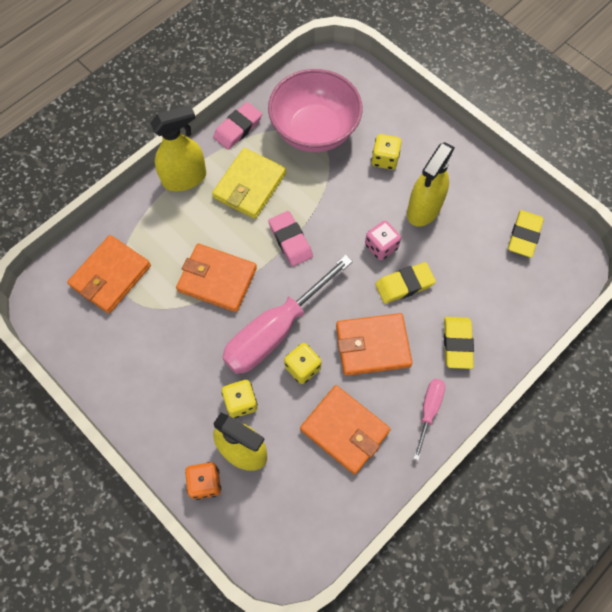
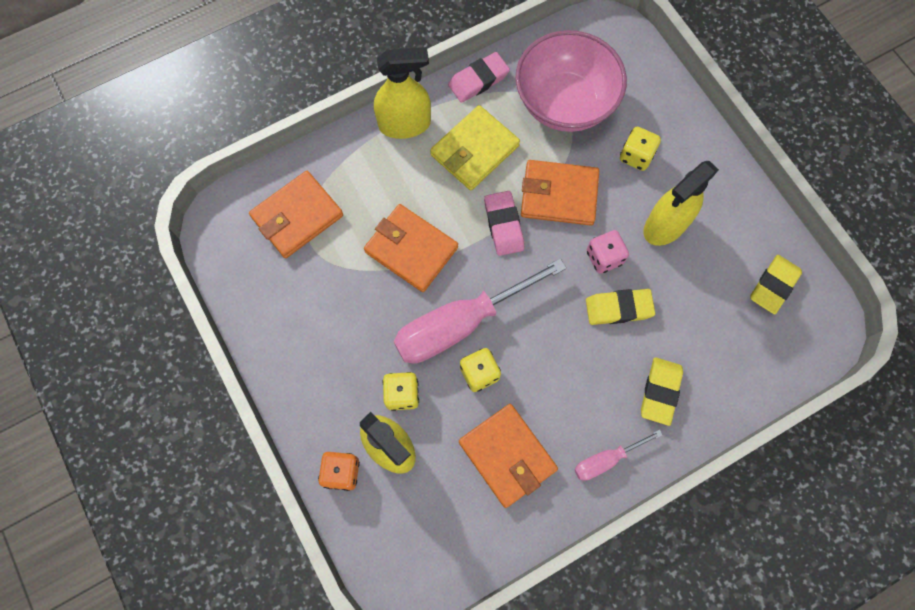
camera: 15 degrees right, 5 degrees up
(372, 346) = (563, 369): orange wallet -> orange wallet (559, 195)
(428, 411) = (606, 459): pink screwdriver -> pink screwdriver turned 150 degrees counterclockwise

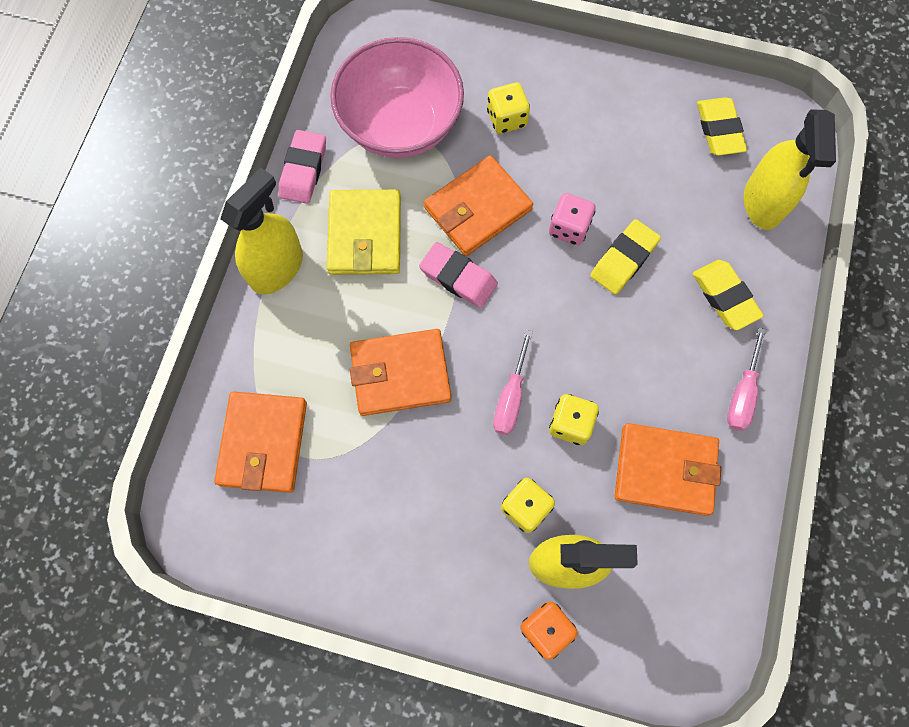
camera: 45 degrees left, 0 degrees up
(461, 323) = (511, 396): pink screwdriver -> pink screwdriver, size x0.49
(665, 225) = (589, 156): yellow spray bottle -> yellow spray bottle (763, 202)

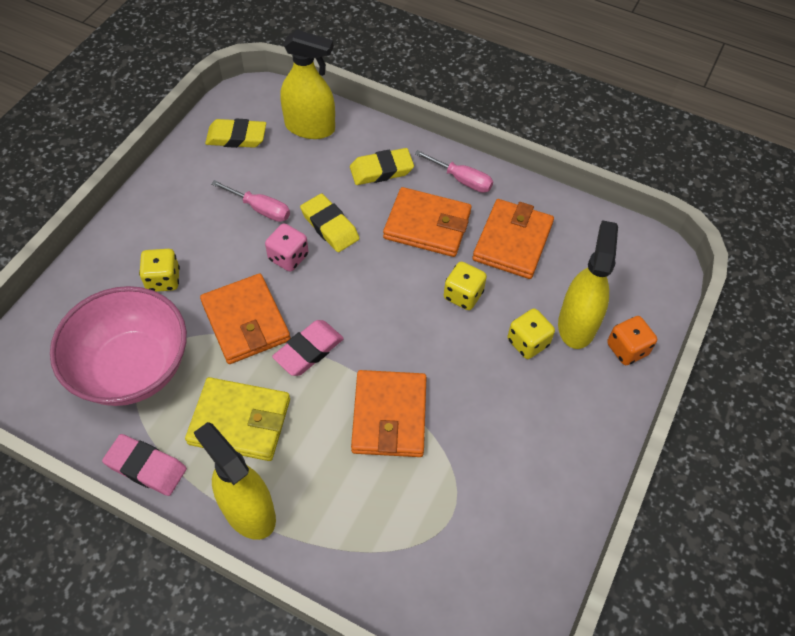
camera: 80 degrees left, 15 degrees down
(263, 443) = (431, 552): orange wallet -> orange wallet (427, 225)
(511, 396) = (430, 333): pink screwdriver -> pink screwdriver (260, 209)

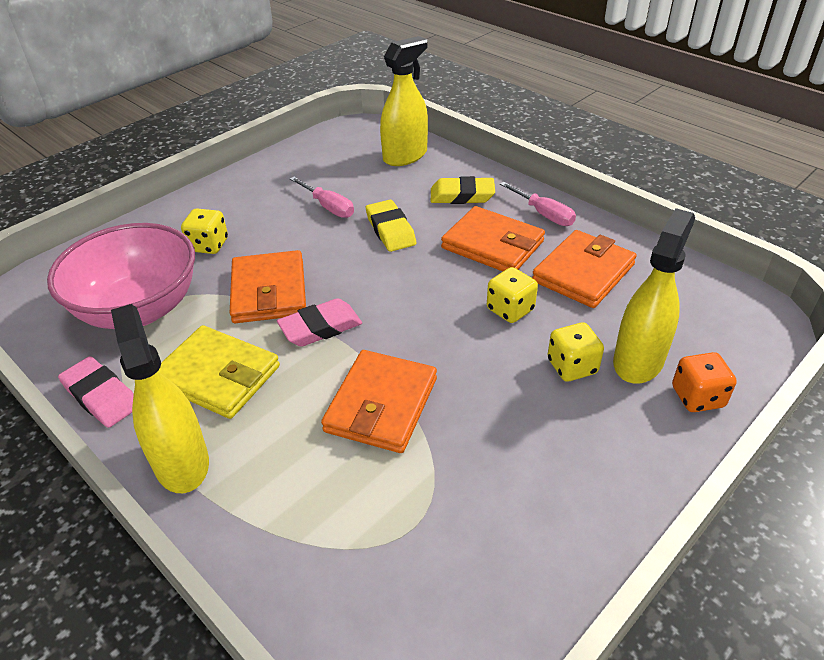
camera: 20 degrees right, 15 degrees down
(236, 137) = (332, 154): yellow eraser -> none
(288, 257) = (337, 247): pink dice -> none
(310, 127) = (405, 156): yellow spray bottle -> yellow spray bottle turned 75 degrees counterclockwise

